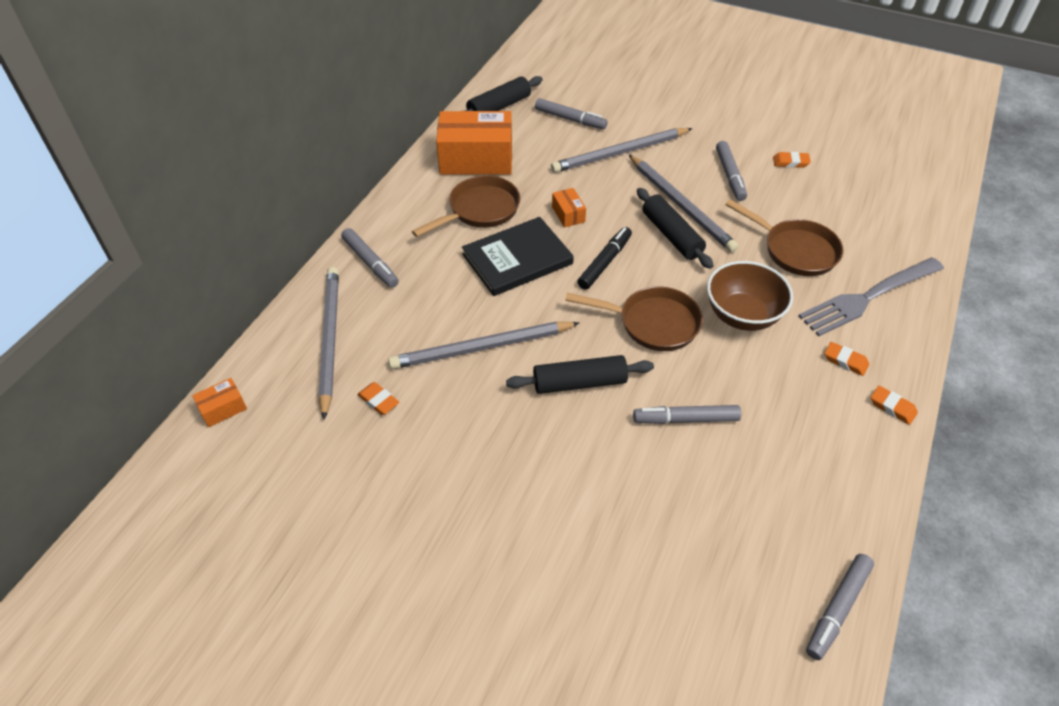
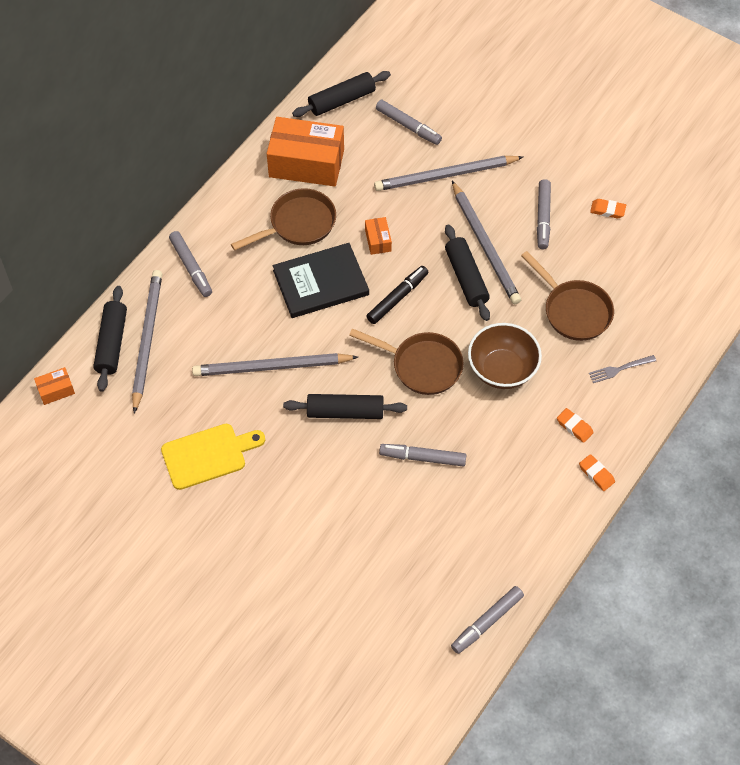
camera: 10 degrees right, 10 degrees up
(288, 349) = (112, 343): none -> black rolling pin
(378, 401) = (179, 402): orange eraser -> none
(424, 455) = (208, 455): none -> yellow cutting board
(867, 298) = (619, 369): grey fork -> grey fork, size x0.45

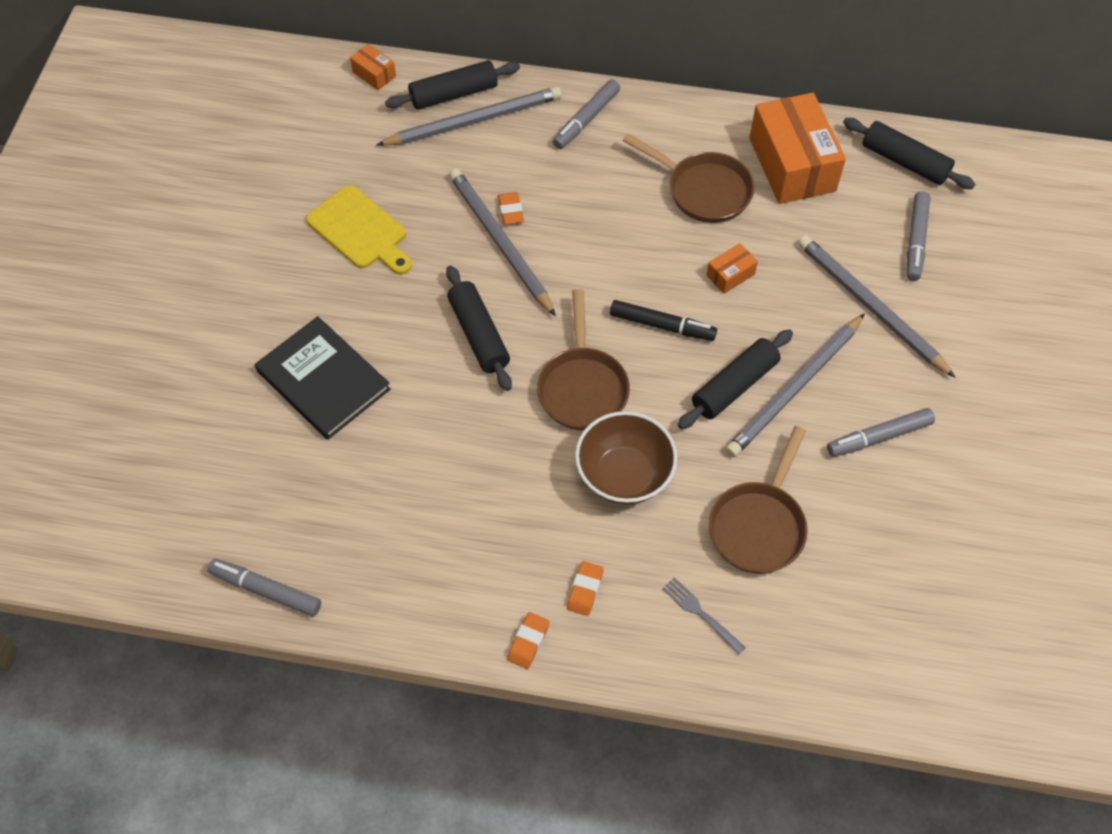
camera: 65 degrees right, 0 degrees up
(320, 282) = (638, 243): black book -> black book (323, 380)
(423, 458) = (457, 437): grey marker -> none
(607, 210) = (941, 509): orange eraser -> orange eraser (511, 211)

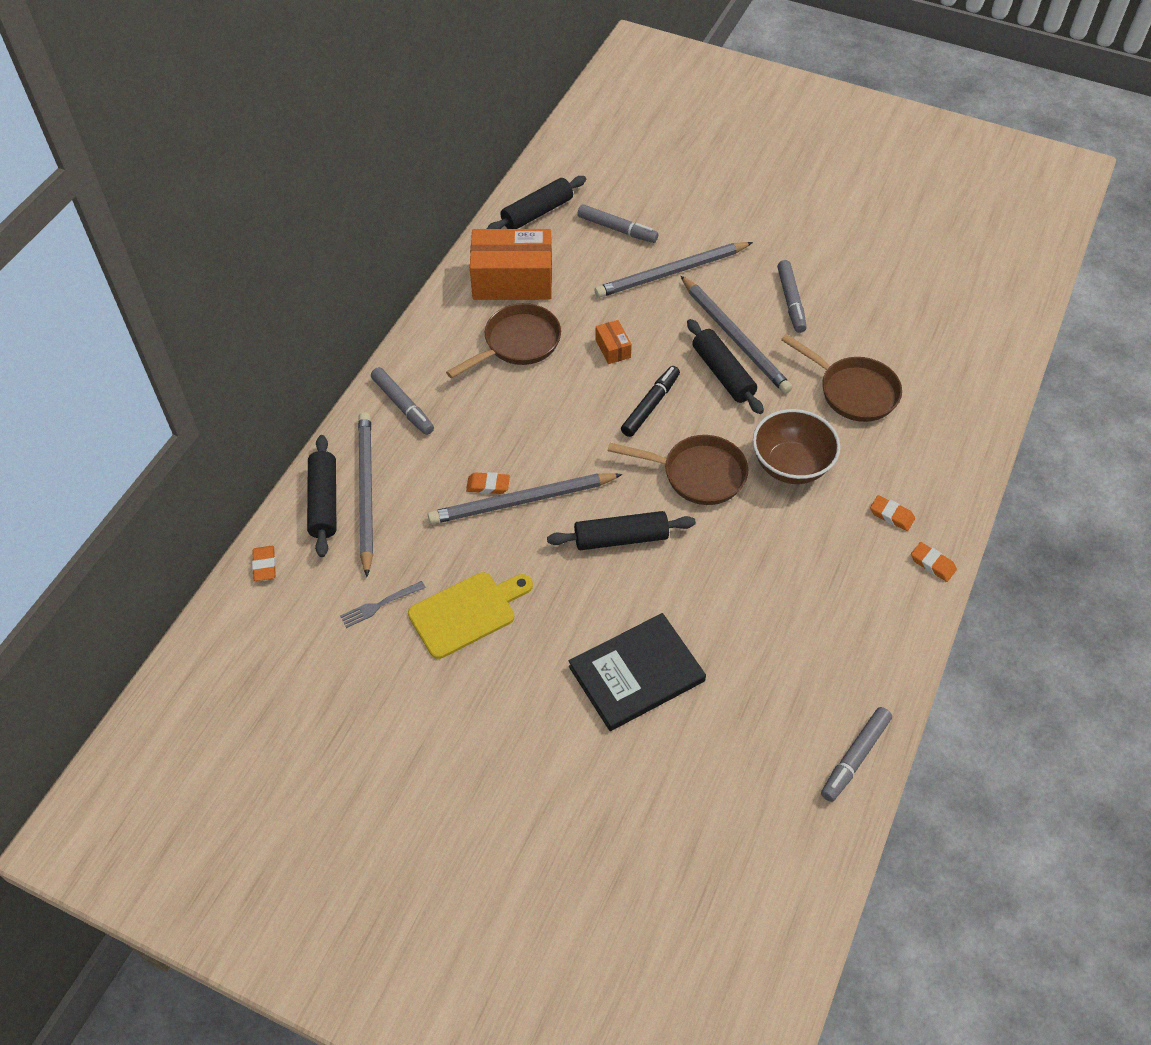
camera: 75 degrees left, 5 degrees down
(374, 74) = (265, 565): orange box -> orange eraser
(700, 613) = (923, 446): grey fork -> grey fork (379, 605)

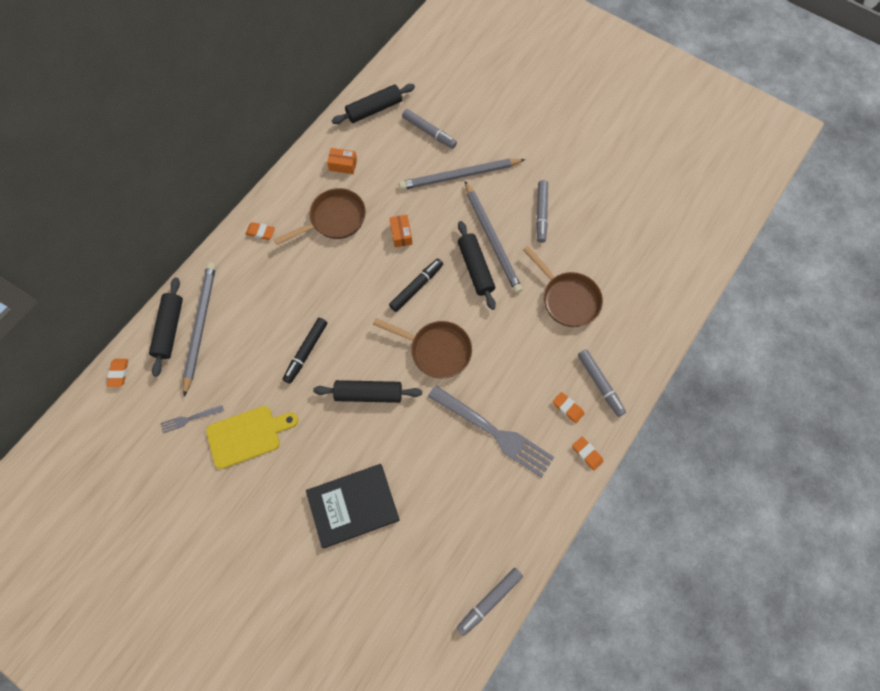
camera: 10 degrees right, 15 degrees up
(402, 405) = (241, 258): grey marker -> grey marker (599, 383)
(488, 485) = (286, 334): orange eraser -> orange eraser (261, 232)
(512, 280) = (343, 165): orange box -> orange box, size x0.44
(522, 501) = (306, 351): grey pencil -> black marker
(791, 465) = (505, 354): brown bowl -> none
(803, 558) = (494, 432): none -> grey fork

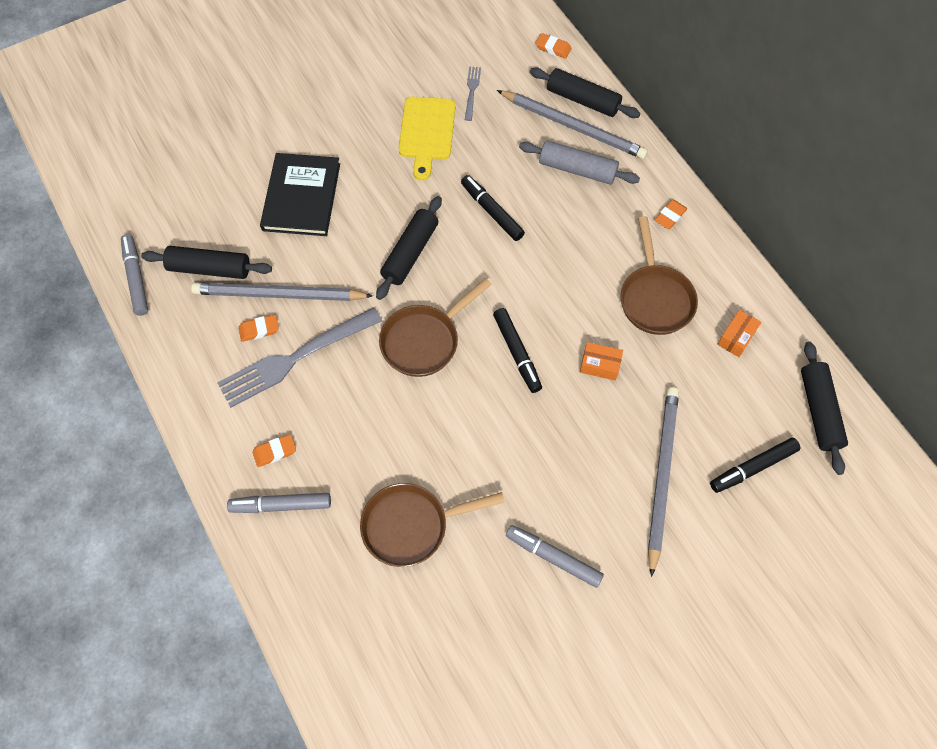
camera: 115 degrees right, 5 degrees down
(242, 307) = (577, 170): none -> grey rolling pin
(429, 132) = (753, 467): grey marker -> black marker
(475, 268) = (509, 432): black rolling pin -> black rolling pin (209, 269)
(492, 239) = (543, 473): grey pencil -> grey pencil (279, 295)
(587, 454) = (212, 445): orange eraser -> orange eraser (259, 329)

